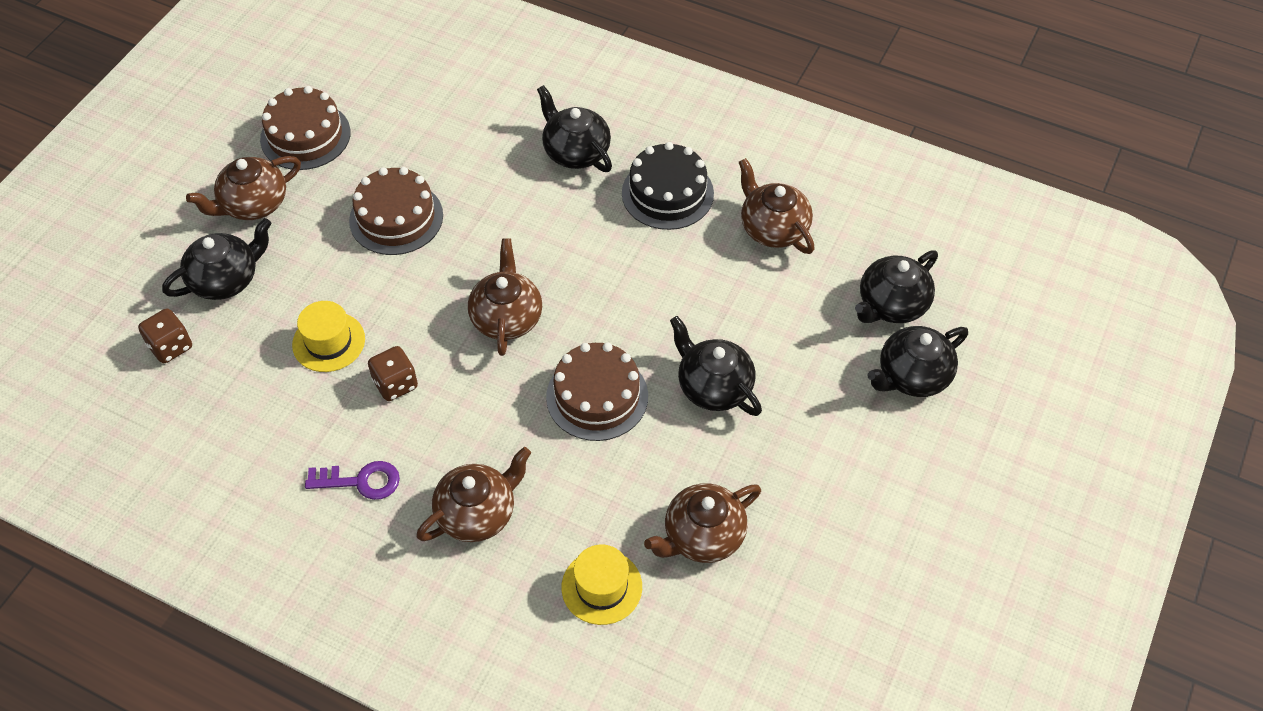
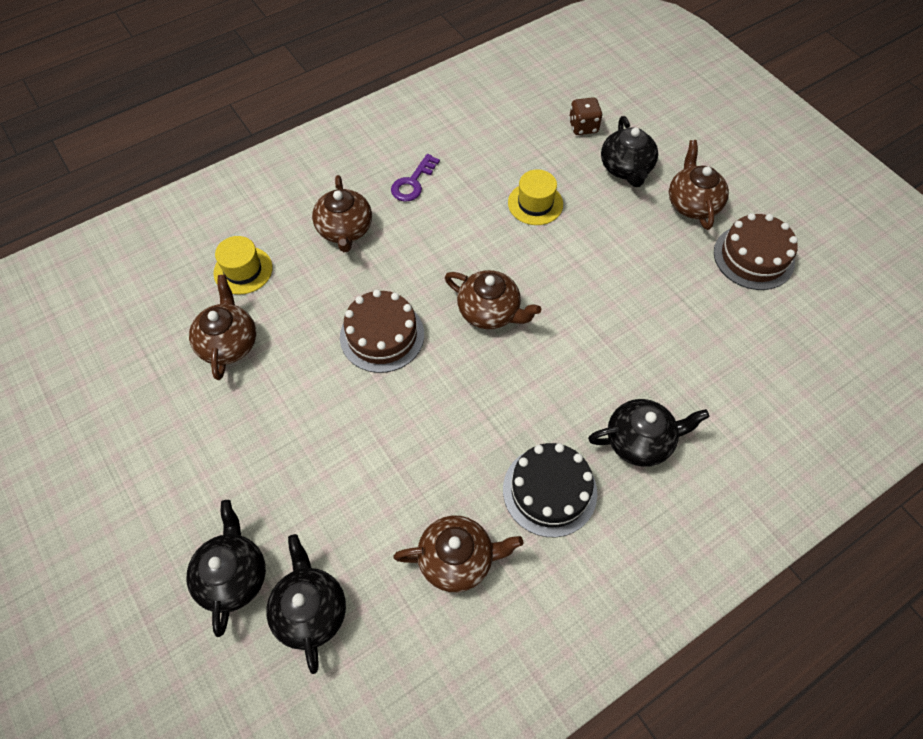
camera: 120 degrees right, 5 degrees up
(395, 384) = (475, 226): brown dice -> none
(396, 218) = (631, 282): brown cake -> none
(713, 386) = (335, 416): black teapot -> none

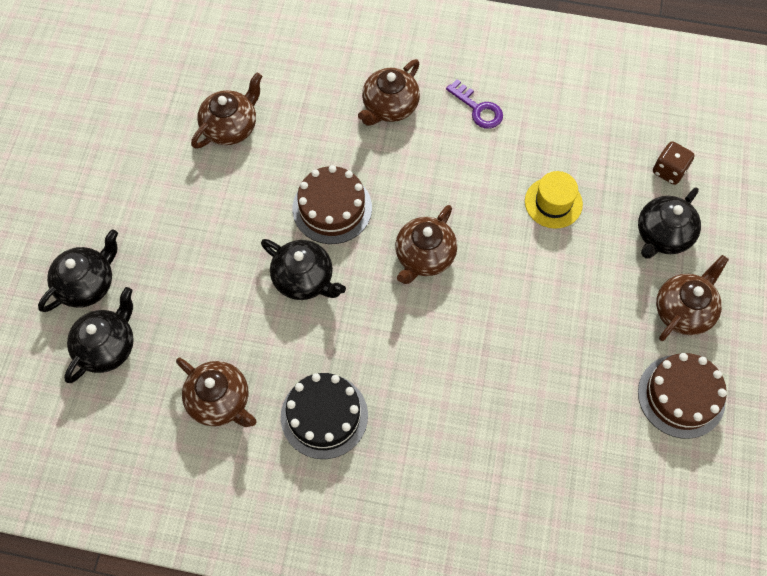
camera: 45 degrees right, 5 degrees up
(243, 270) = (291, 80): yellow hat -> none
(413, 183) = (478, 109): purple key -> purple key turned 120 degrees counterclockwise
(490, 311) = (424, 256): brown teapot -> brown teapot turned 45 degrees clockwise
(640, 441) = (423, 443): black teapot -> black teapot (304, 279)

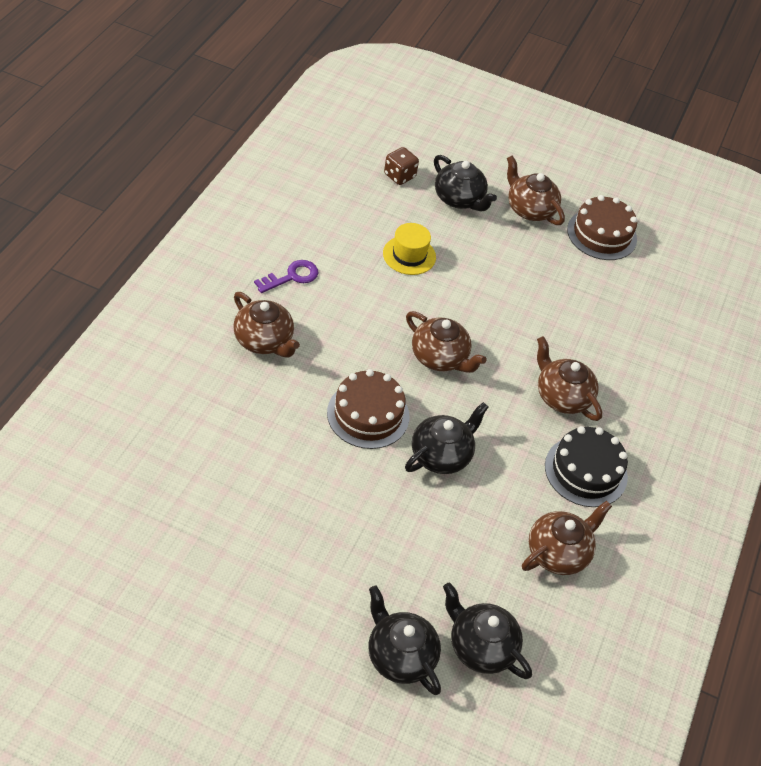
camera: 85 degrees left, 15 degrees down
(231, 126) = (239, 480): brown teapot -> brown teapot (562, 396)

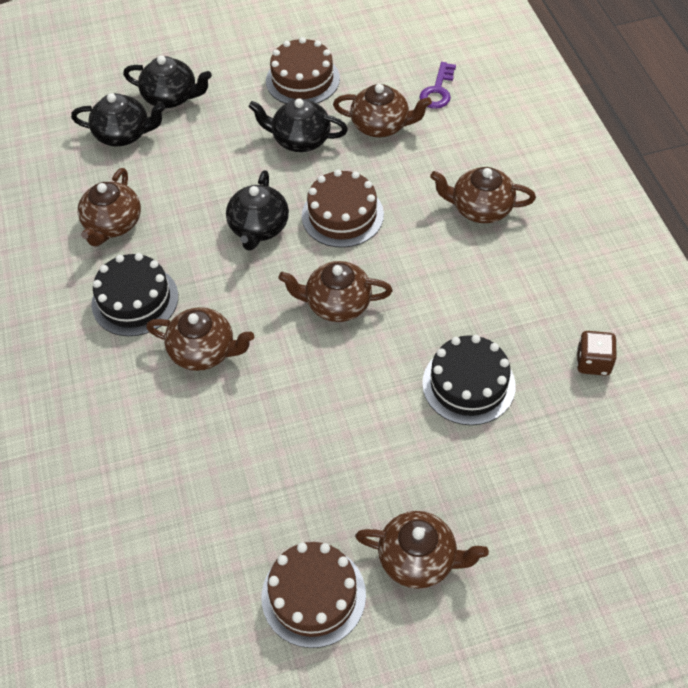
camera: 150 degrees right, 5 degrees up
(250, 464) = (381, 125): none -> brown teapot
(260, 569) = (302, 80): none -> brown cake
(292, 276) = (532, 276): purple key -> purple key (438, 90)
(399, 176) = (586, 477): brown dice -> brown dice (593, 362)
(409, 255) = (468, 384): yellow hat -> black cake
(459, 199) = (499, 502): black teapot -> black teapot (300, 139)

